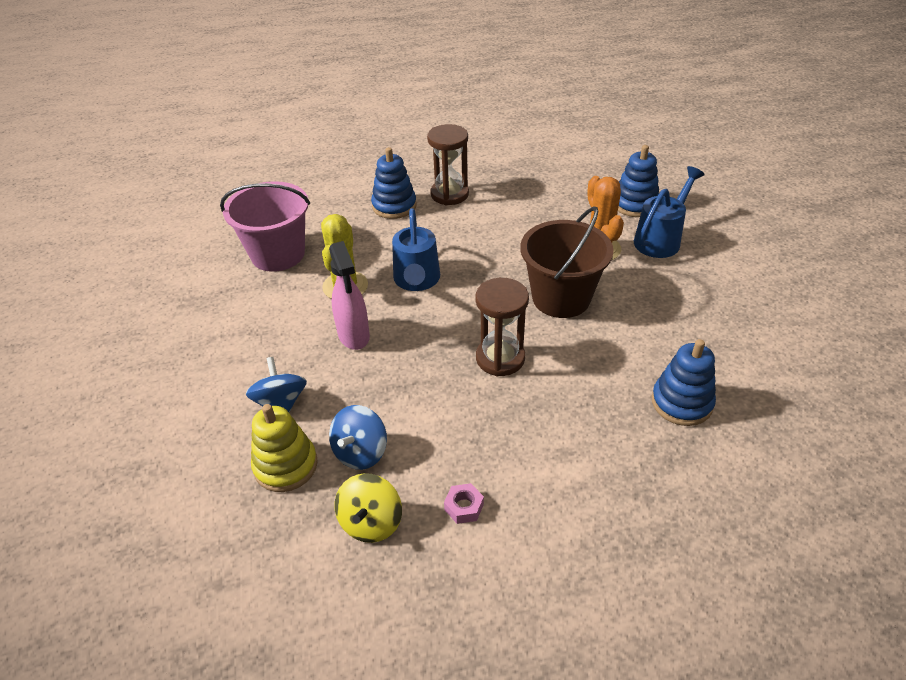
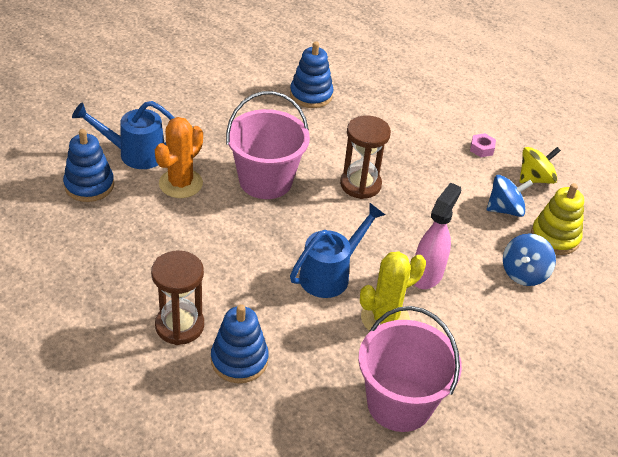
camera: 135 degrees left, 0 degrees up
(561, 298) = (265, 180): brown bucket -> pink bucket

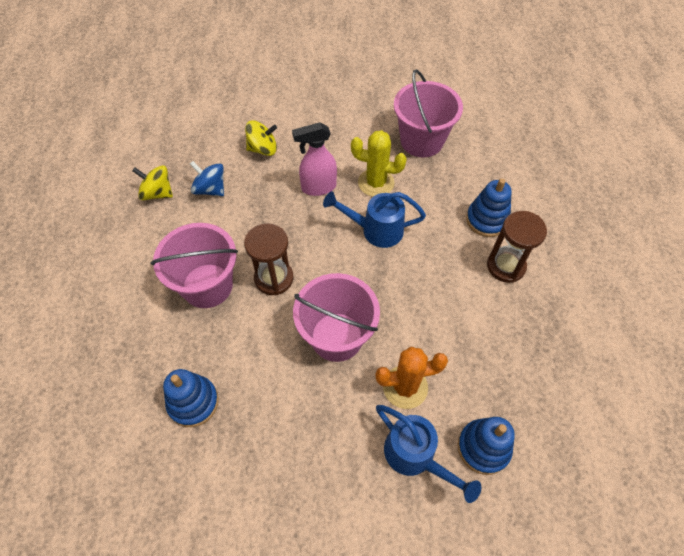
camera: 130 degrees left, 15 degrees up
(398, 150) = (207, 286): none -> pink bucket
(482, 149) = (151, 240): pink nut -> none
(524, 273) = (263, 149): blue spinning top -> yellow spinning top
(555, 237) = (212, 153): yellow stacking toy -> none

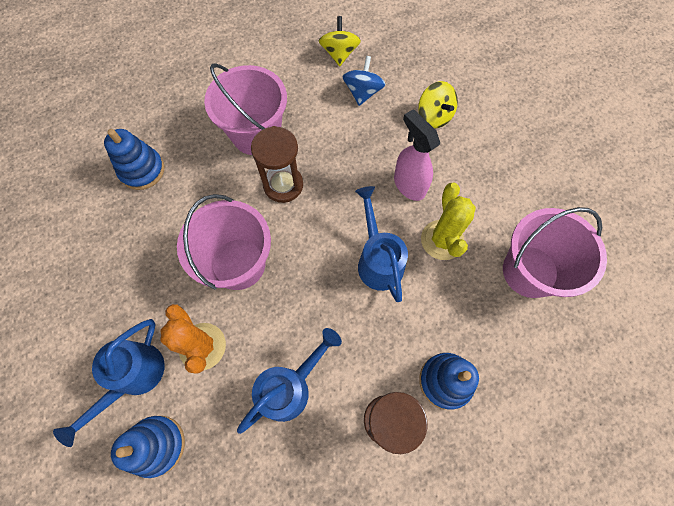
camera: 70 degrees right, 10 degrees up
(462, 326) = (289, 387): none -> blue watering can

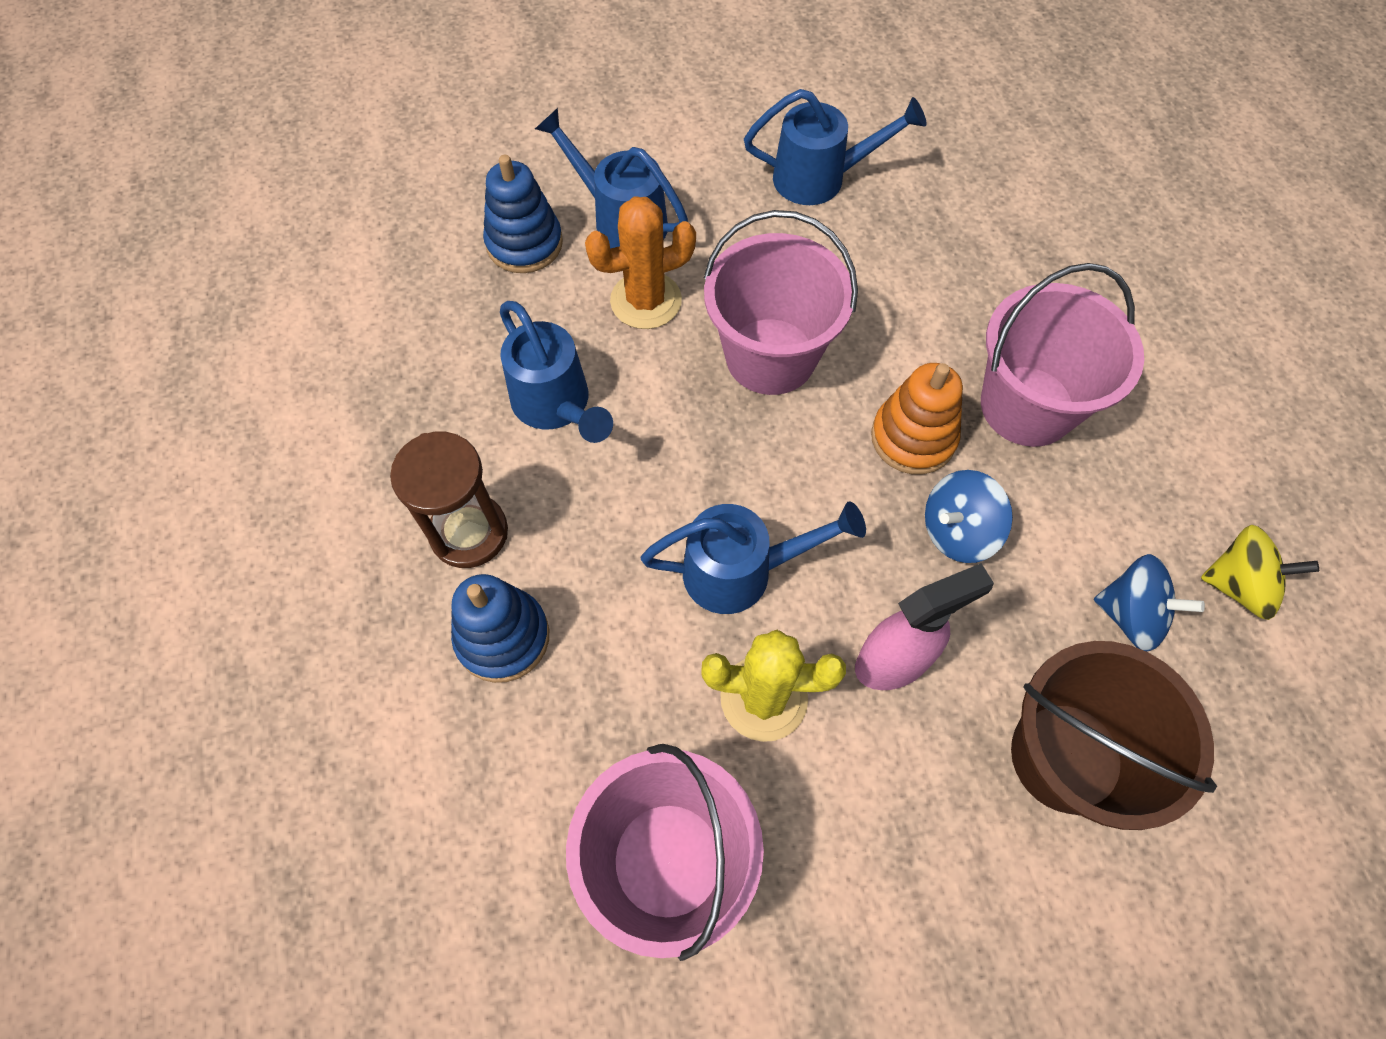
camera: 100 degrees right, 5 degrees down
(94, 252) = (819, 178): none -> blue watering can
(142, 170) = (959, 237): blue stacking toy -> none
(283, 185) = (913, 438): brown hourglass -> orange stacking toy
(334, 162) = (958, 531): none -> blue spinning top
(434, 116) = (1066, 757): yellow spinning top -> brown bucket

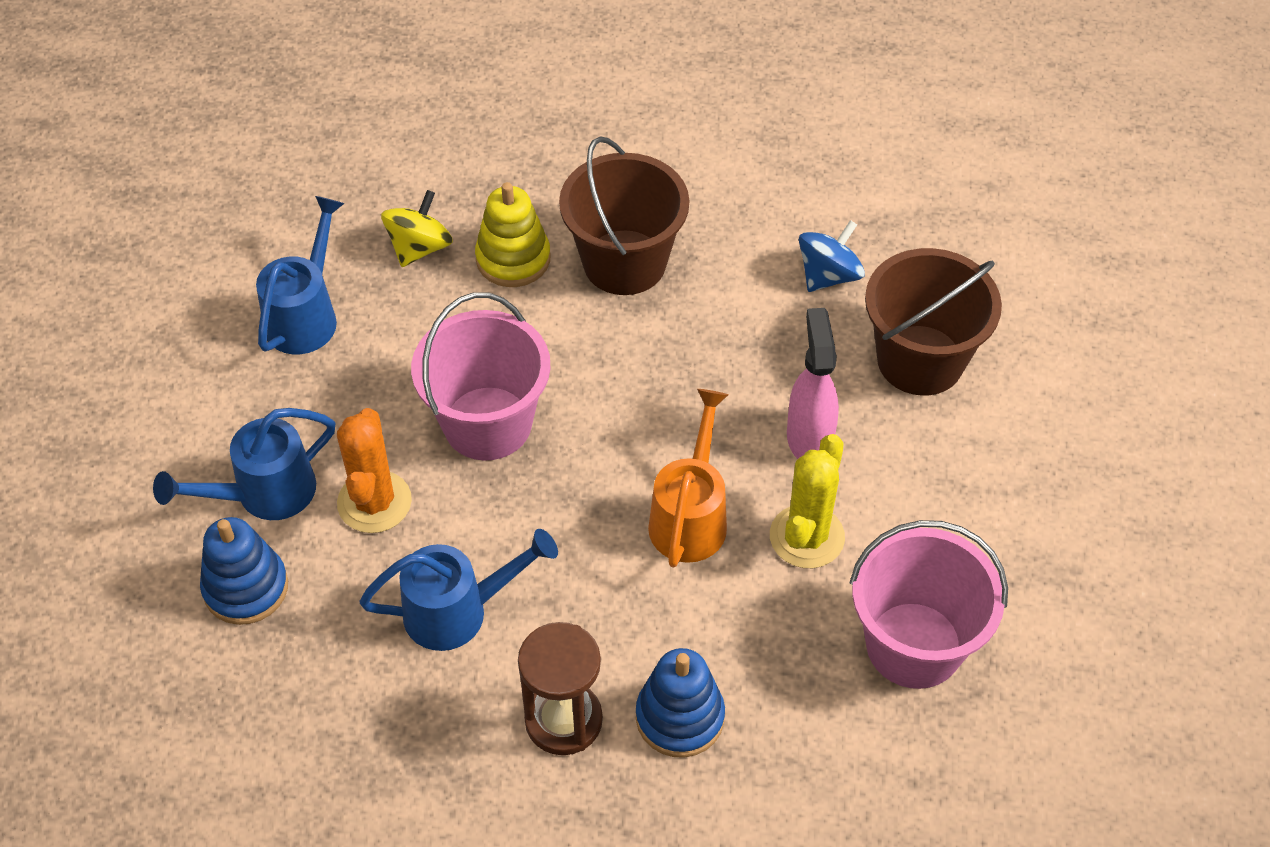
camera: 70 degrees left, 10 degrees down
(740, 571) = (690, 517): blue watering can -> orange watering can
(913, 438) = (618, 350): orange stacking toy -> none
(958, 531) = (716, 354): blue spinning top -> none
(974, 309) = (513, 259): none -> yellow stacking toy
(1027, 406) = (624, 262): pink bucket -> brown bucket
(1238, 585) = (830, 203): yellow spinning top -> yellow spinning top (419, 248)

